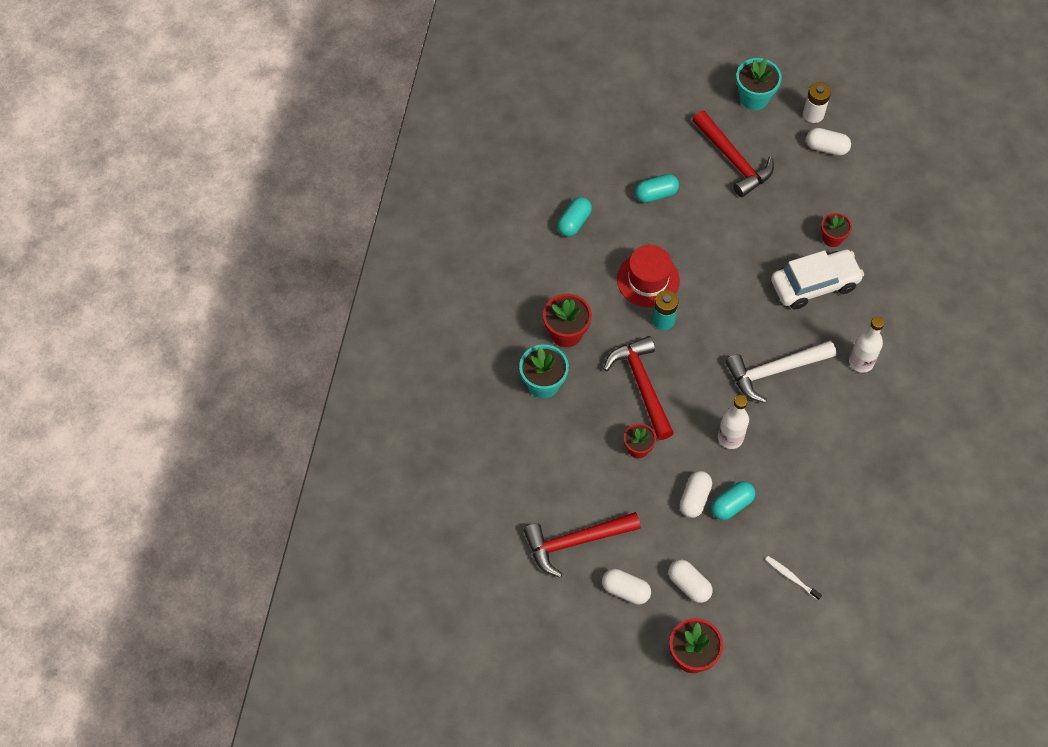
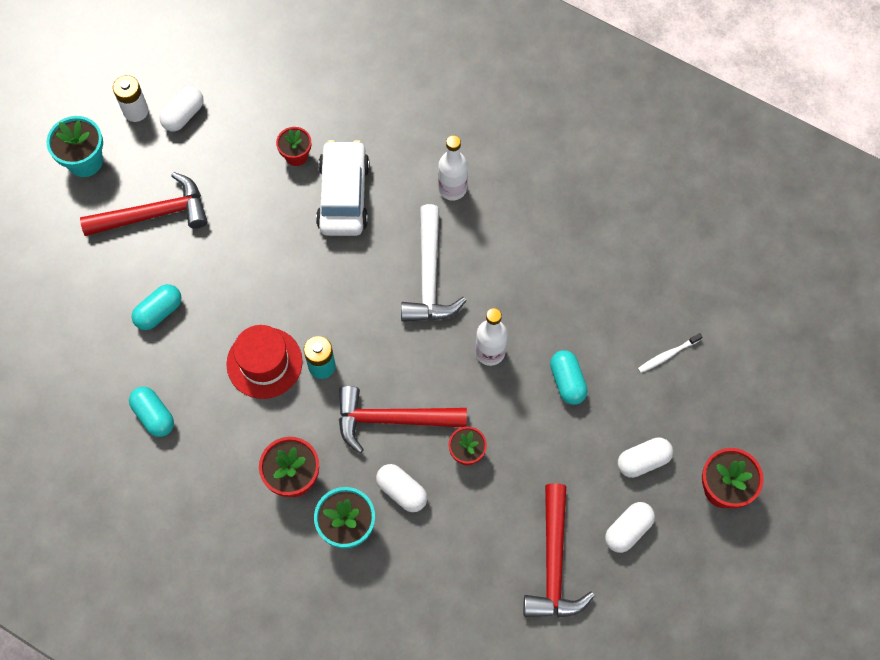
camera: 70 degrees left, 5 degrees up
(656, 194) = (159, 312): turquoise capsule -> turquoise capsule turned 45 degrees clockwise
(694, 498) = (547, 416): white capsule -> white capsule (402, 491)

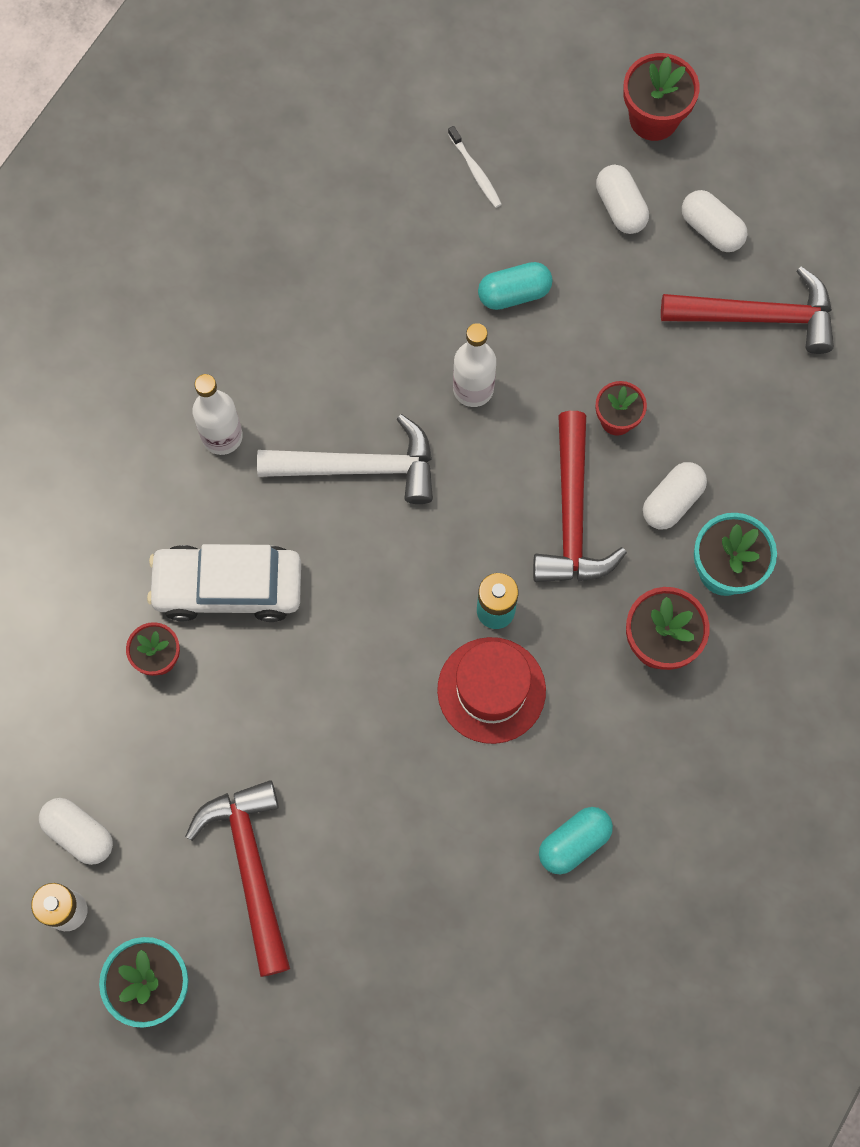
camera: 90 degrees left, 5 degrees up
(159, 312) = (413, 847): turquoise capsule -> none

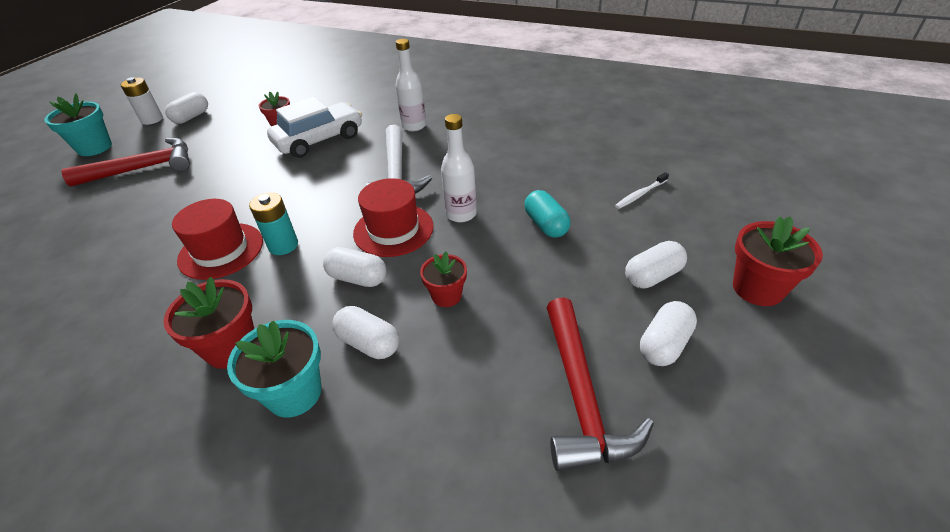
camera: 85 degrees right, 30 degrees down
(228, 587) = (319, 140): white car -> white car turned 60 degrees clockwise
(489, 474) = (393, 230): none -> red hat
(572, 515) = (358, 278): red hammer -> white capsule
(574, 843) = (76, 310): turquoise capsule -> none

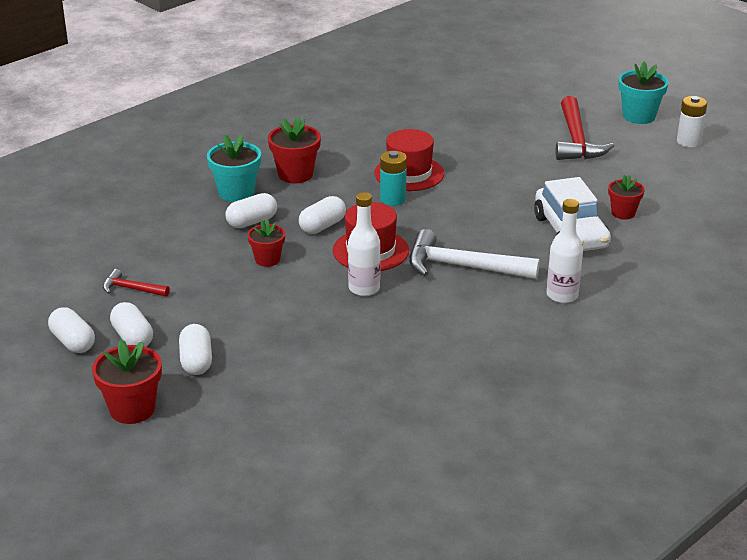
camera: 110 degrees right, 10 degrees down
(191, 117) = (680, 163): white capsule -> white capsule (73, 342)
(546, 225) = (309, 329): turquoise capsule -> none
(581, 396) = (131, 289): red hammer -> red hammer, size x0.51
(640, 194) = (305, 403): white toothbrush -> none

